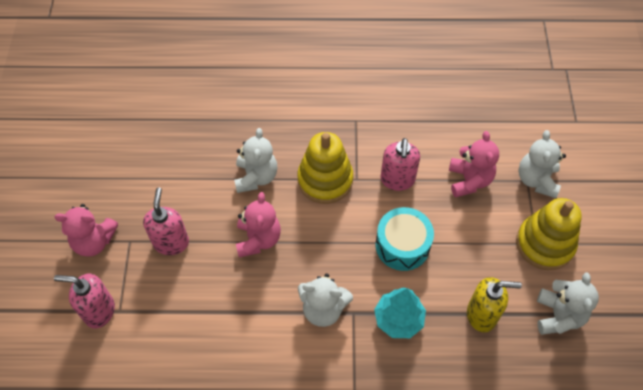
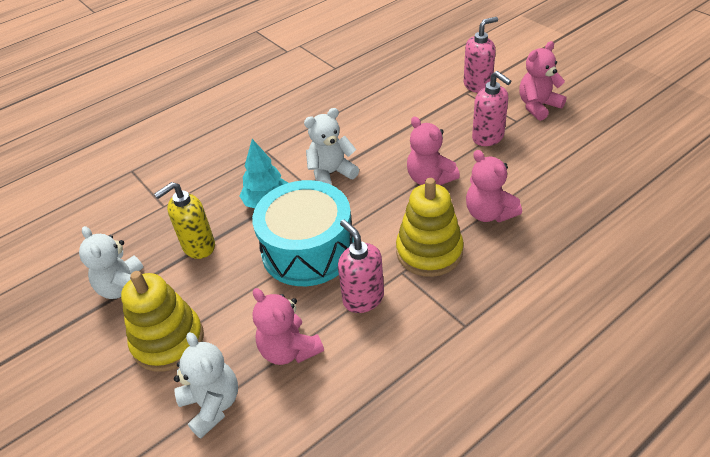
camera: 145 degrees right, 15 degrees down
(256, 177) = (489, 213): white teddy bear -> pink teddy bear
(402, 245) = (308, 250): turquoise drum -> turquoise drum, size x1.53

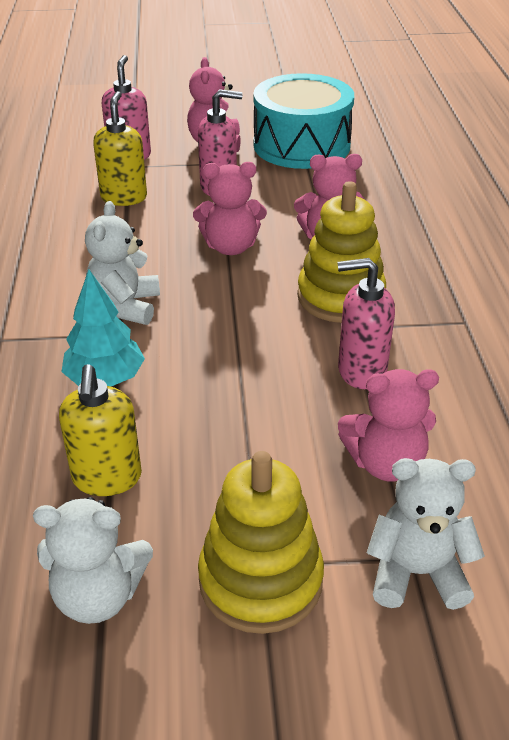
camera: 60 degrees left, 5 degrees down
(308, 250) = (235, 380): turquoise drum -> turquoise drum (301, 145)
(431, 111) = (124, 197): none -> yellow soap dispenser

